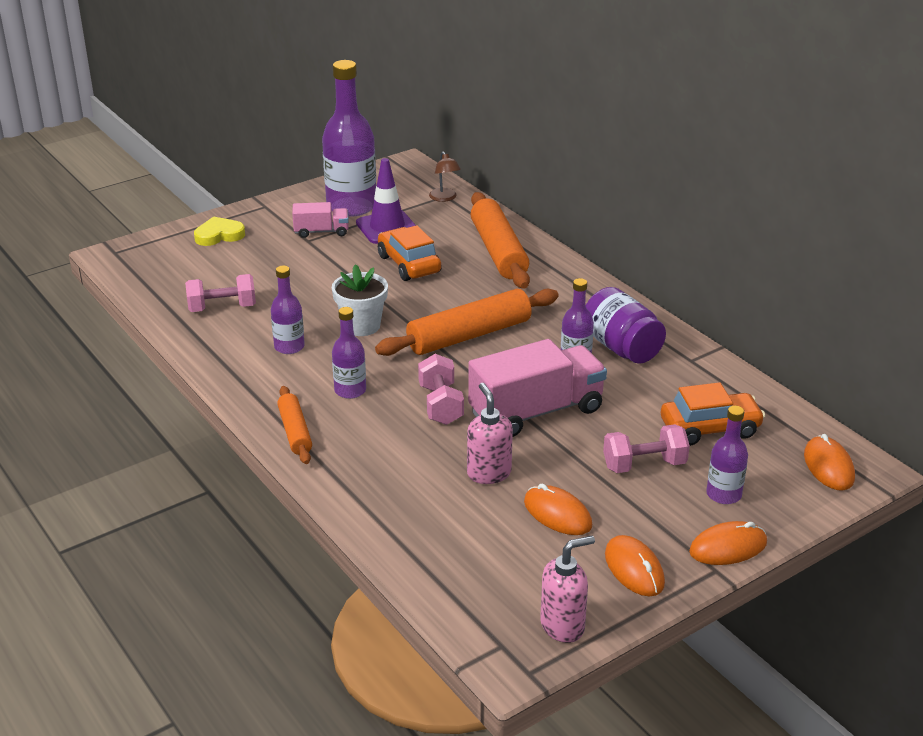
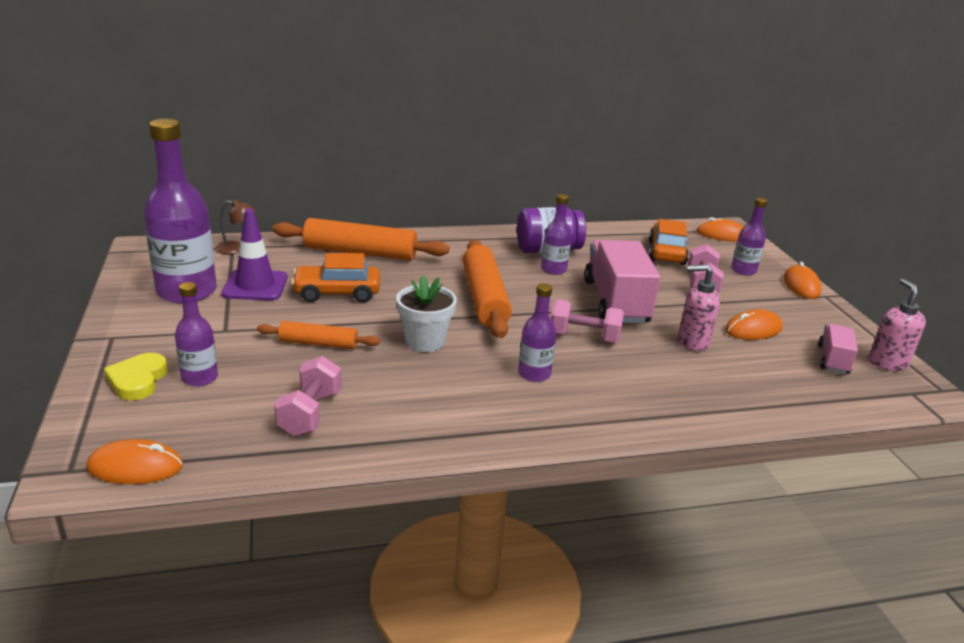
camera: 70 degrees left, 5 degrees down
(289, 347) = (430, 389): purple bottle -> purple bottle (199, 378)
(295, 432) = (588, 420): orange rolling pin -> orange rolling pin (318, 343)
(321, 232) = (217, 319): pink truck -> pink truck (833, 360)
(634, 569) = (822, 320): orange mouse -> orange mouse (135, 467)

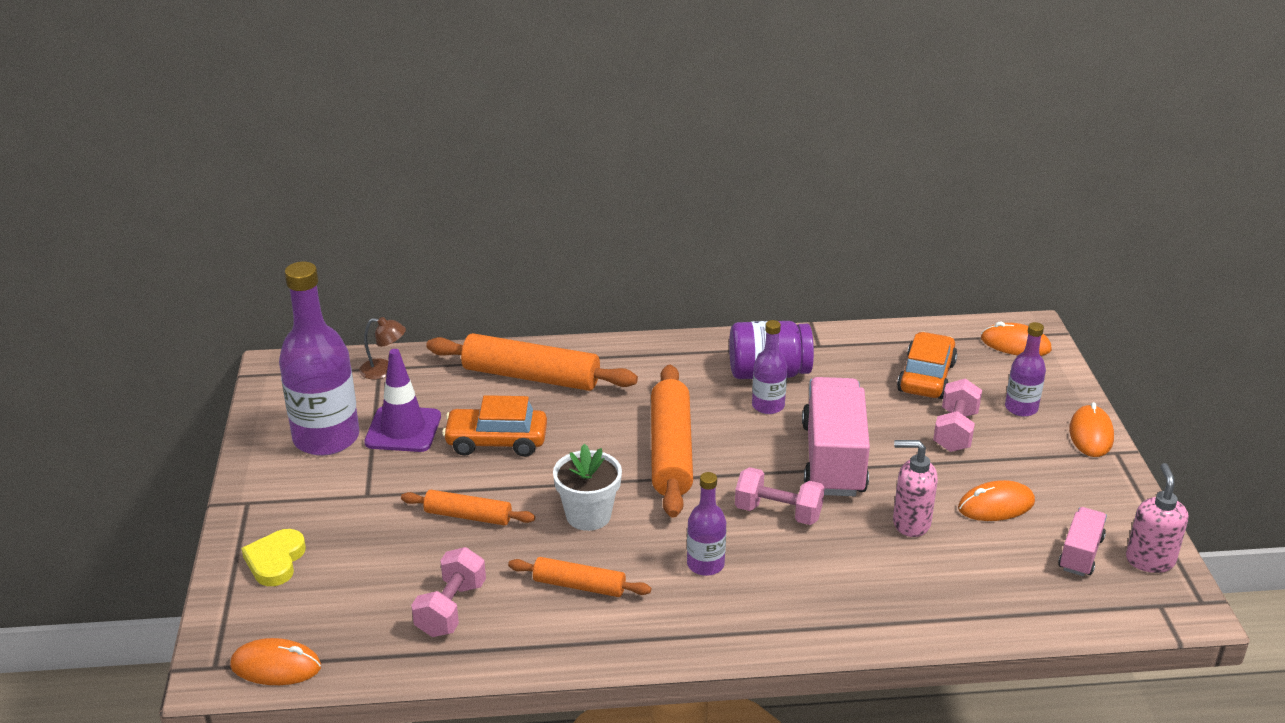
camera: 10 degrees right, 5 degrees up
(199, 378) = (339, 560): purple bottle -> none
(426, 392) = (579, 585): none -> orange rolling pin

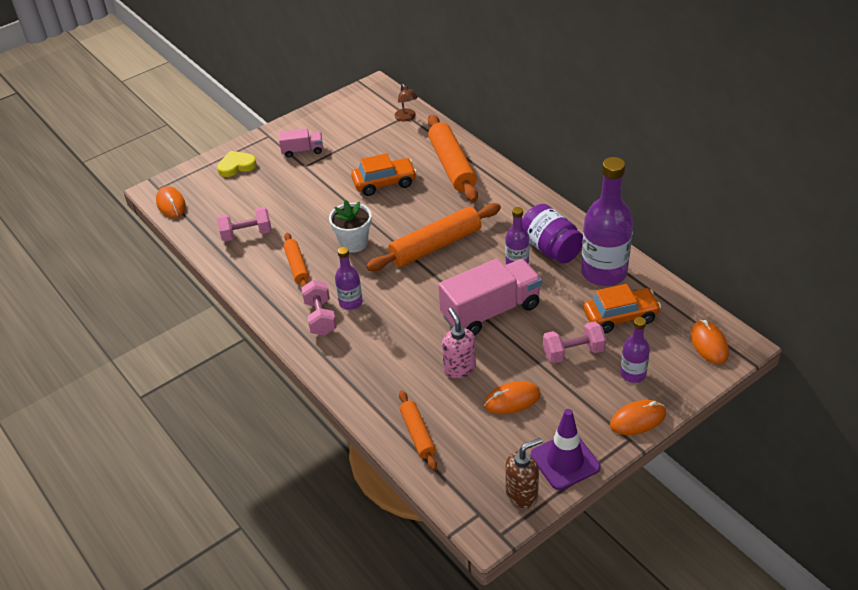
camera: 60 degrees right, 10 degrees up
(326, 438) = (335, 131): purple bottle -> purple bottle (604, 272)
(403, 430) = (365, 149): purple traffic cone -> purple traffic cone (565, 461)
(468, 516) = (317, 204): orange rolling pin -> orange rolling pin (417, 434)
(496, 442) = (384, 183): orange car -> orange car turned 105 degrees clockwise
(778, 513) = (419, 310): pink dumbbell -> pink dumbbell (320, 317)
(996, 505) = (512, 400): orange mouse -> orange mouse turned 60 degrees counterclockwise
(1080, 554) = (498, 457): pink truck -> pink truck (302, 151)
(1150, 560) = (522, 494): pink soap dispenser -> brown soap dispenser

